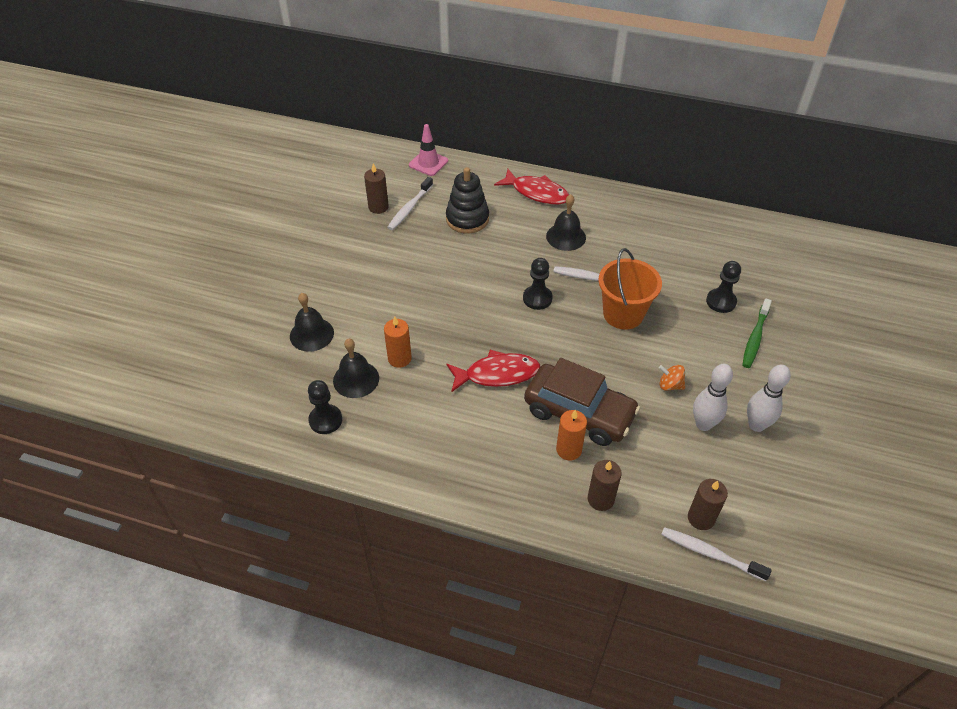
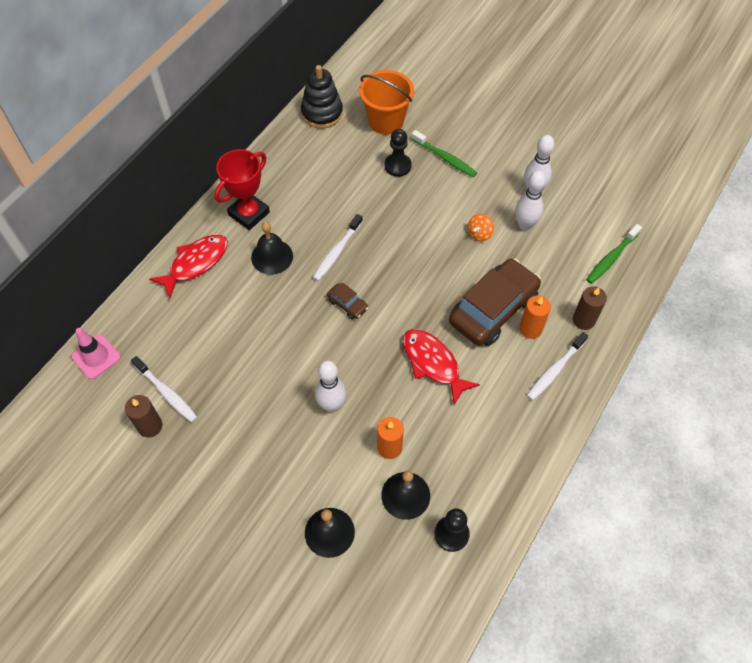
camera: 75 degrees left, 10 degrees up
(429, 310) = (332, 405): none -> white bowling pin
(467, 219) = (209, 338): black stacking toy -> black stacking toy (322, 113)
(497, 374) = (433, 363): red fish -> red fish turned 45 degrees counterclockwise
(537, 298) = (347, 304): black pawn -> brown car
(604, 211) = (249, 213): none -> red trophy
(623, 314) = (389, 241): orange bucket -> orange bucket (386, 121)
(701, 518) = (611, 258): brown candle -> green toothbrush
(710, 554) = (643, 262): white toothbrush -> white toothbrush (555, 370)

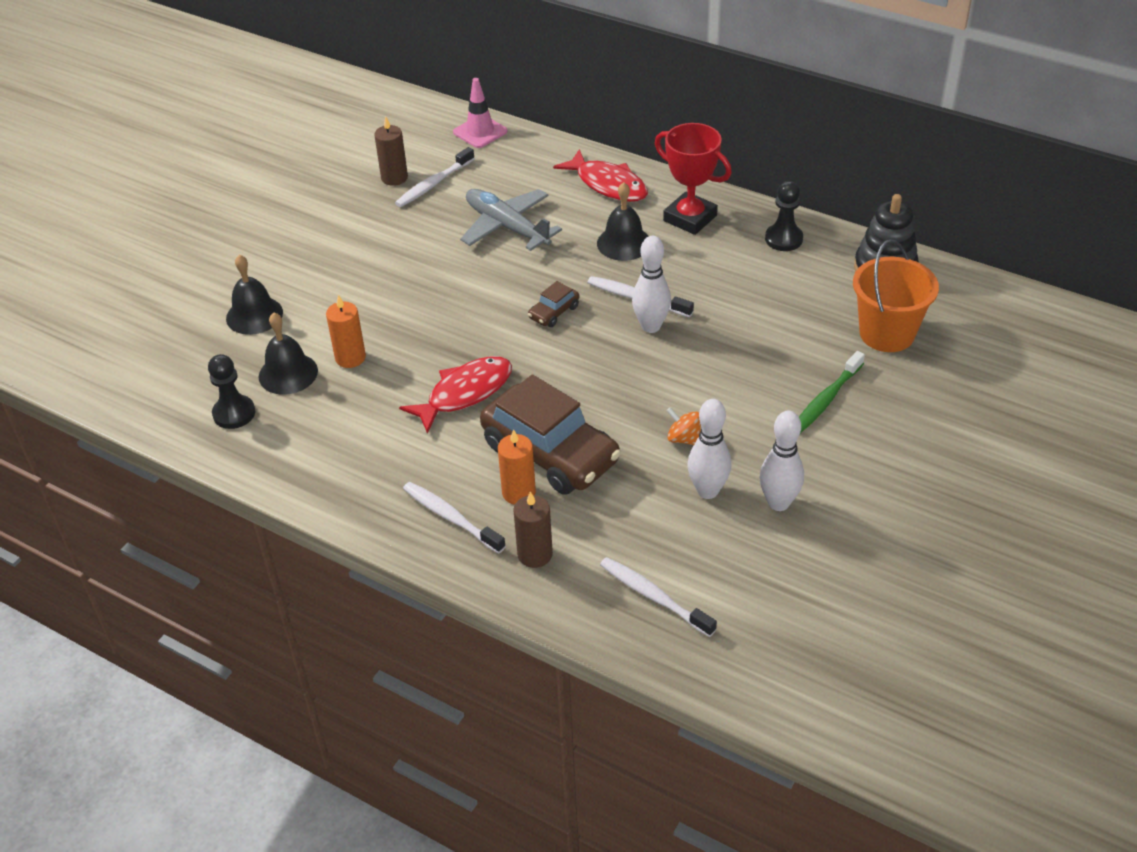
camera: 90 degrees right, 15 degrees down
(238, 335) = (507, 227): none -> grey plane
(332, 405) = (410, 307): white bowling pin -> white bowling pin (651, 326)
(397, 166) = (799, 349): black pawn -> black pawn (783, 239)
(611, 258) = (654, 597): green toothbrush -> white toothbrush

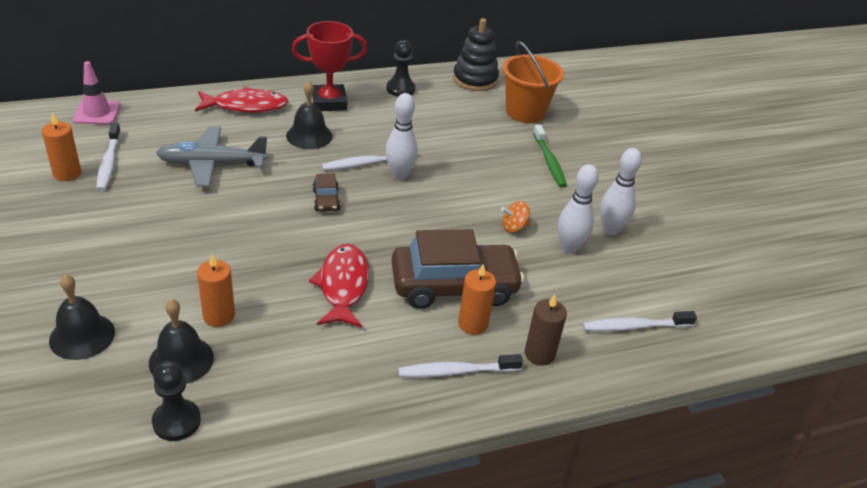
camera: 55 degrees left, 5 degrees down
(394, 178) = (67, 173): brown candle -> orange candle

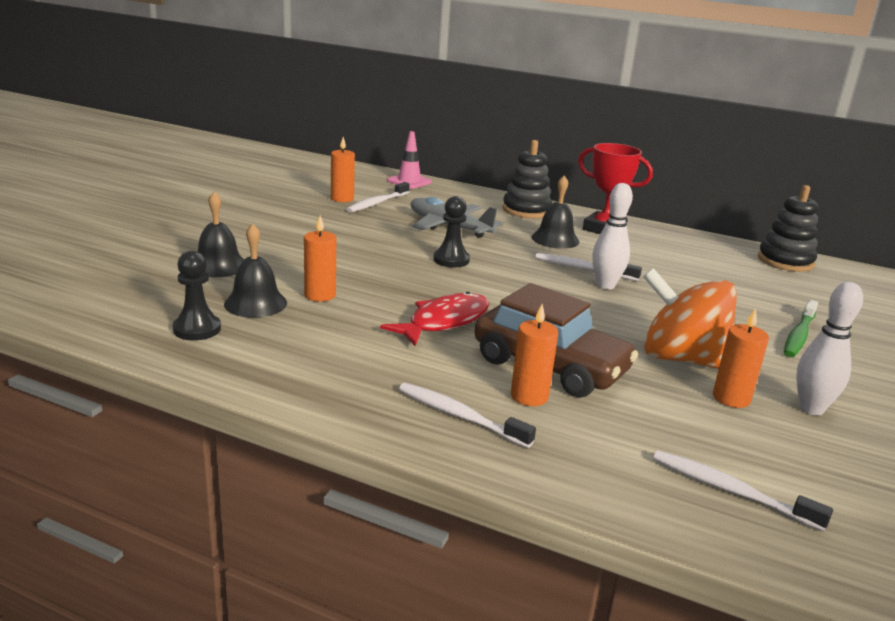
camera: 45 degrees right, 15 degrees down
(246, 106) = (526, 210): red fish -> black stacking toy
(326, 200) = (511, 274): brown car -> none
(400, 89) = (689, 243): black pawn -> black pawn (451, 260)
(514, 227) = (681, 359): orange spinning top -> orange spinning top, size x2.46
(525, 112) = (818, 297): orange bucket -> none
(539, 354) = (570, 450): brown candle -> none
(569, 247) = (731, 398): white bowling pin -> orange candle

